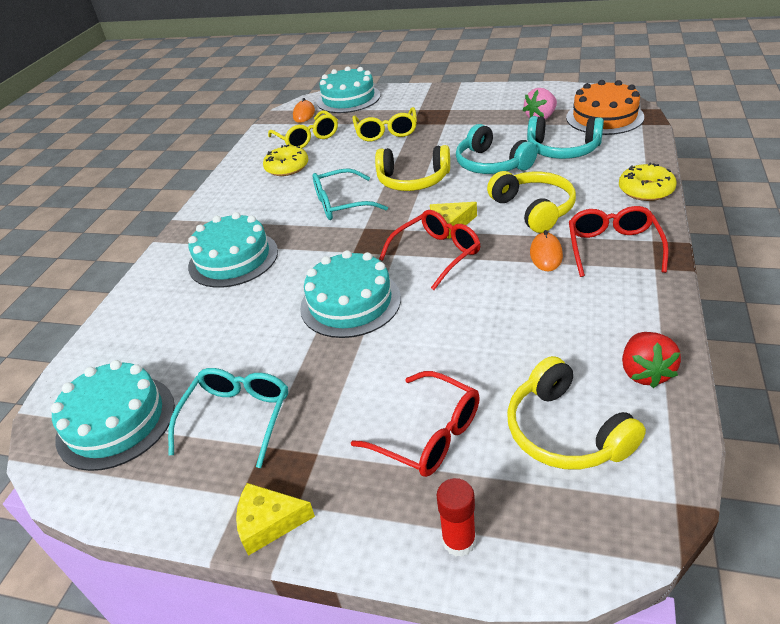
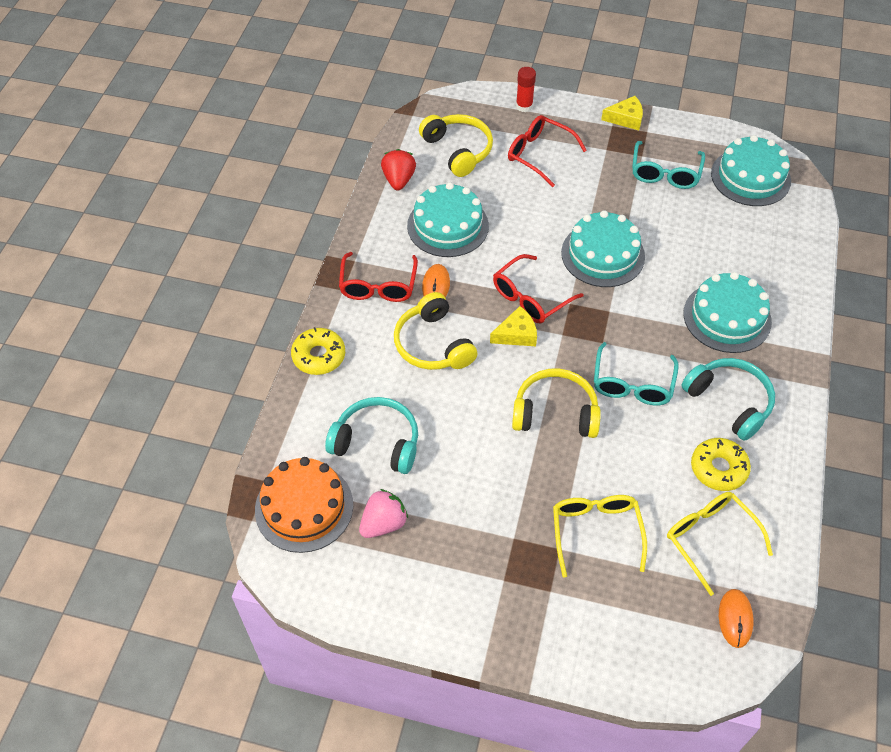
camera: 175 degrees right, 15 degrees up
(342, 204) = (632, 383): turquoise glasses -> turquoise glasses turned 120 degrees clockwise
(348, 99) = (669, 658): turquoise cake -> turquoise cake (448, 226)
(491, 164) = (463, 428): turquoise headphones -> turquoise headphones (729, 402)

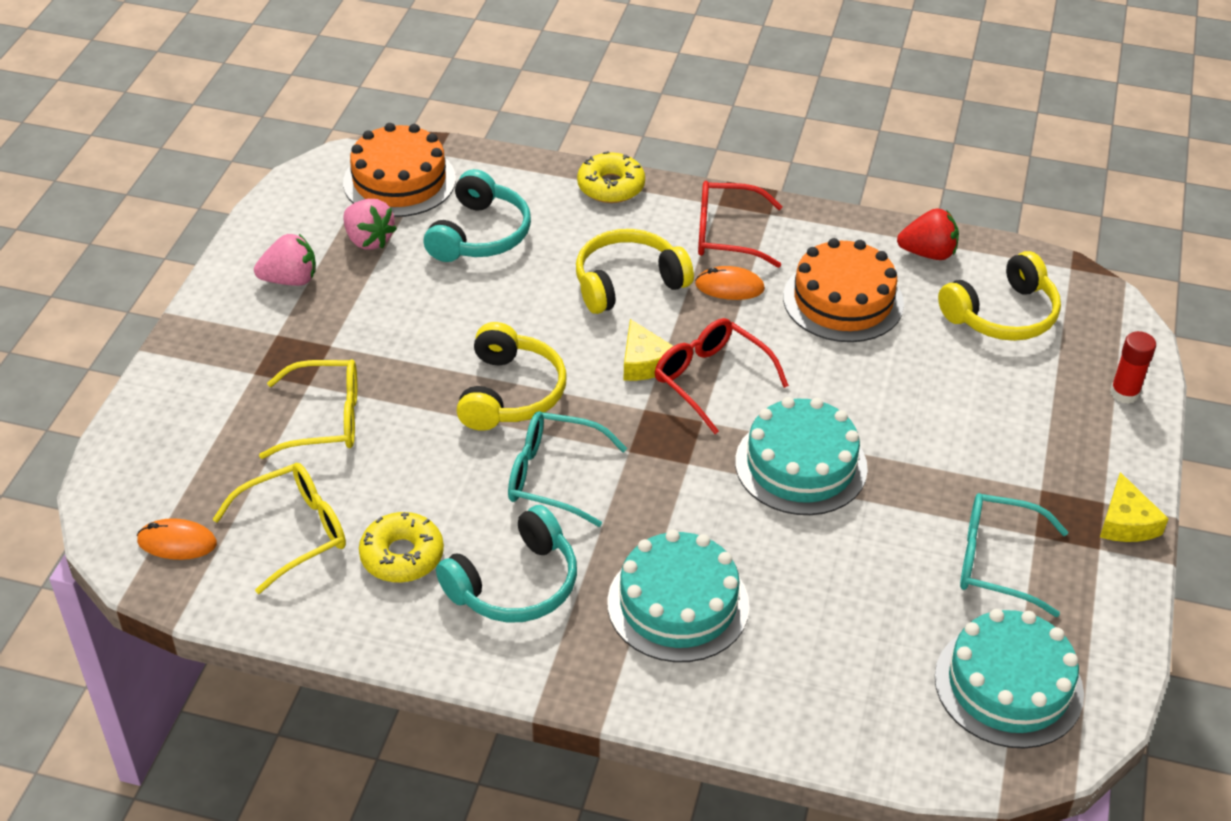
camera: 90 degrees right, 10 degrees down
(436, 578) = (290, 280): none -> pink strawberry
(448, 226) = (843, 300): turquoise cake -> orange cake
(539, 154) = (1011, 405): red glasses -> none

